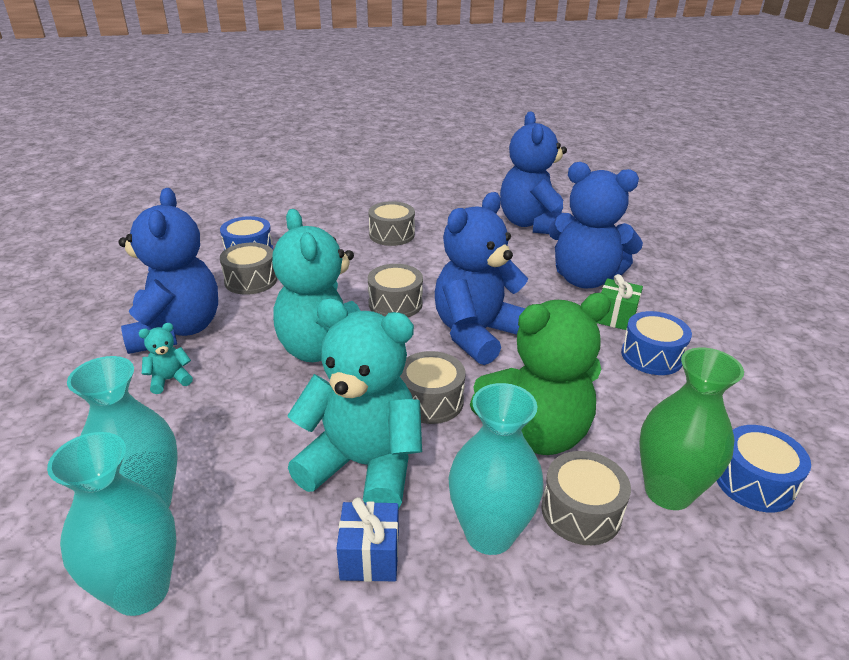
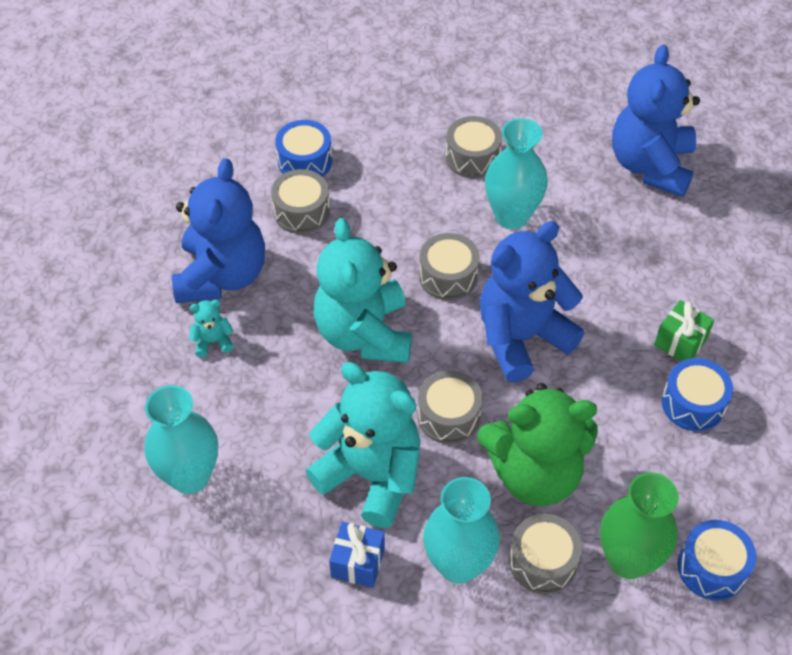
camera: 15 degrees right, 20 degrees up
(141, 590) = (185, 551): turquoise vase -> turquoise vase (511, 216)
(585, 279) = (673, 275): blue teddy bear -> none

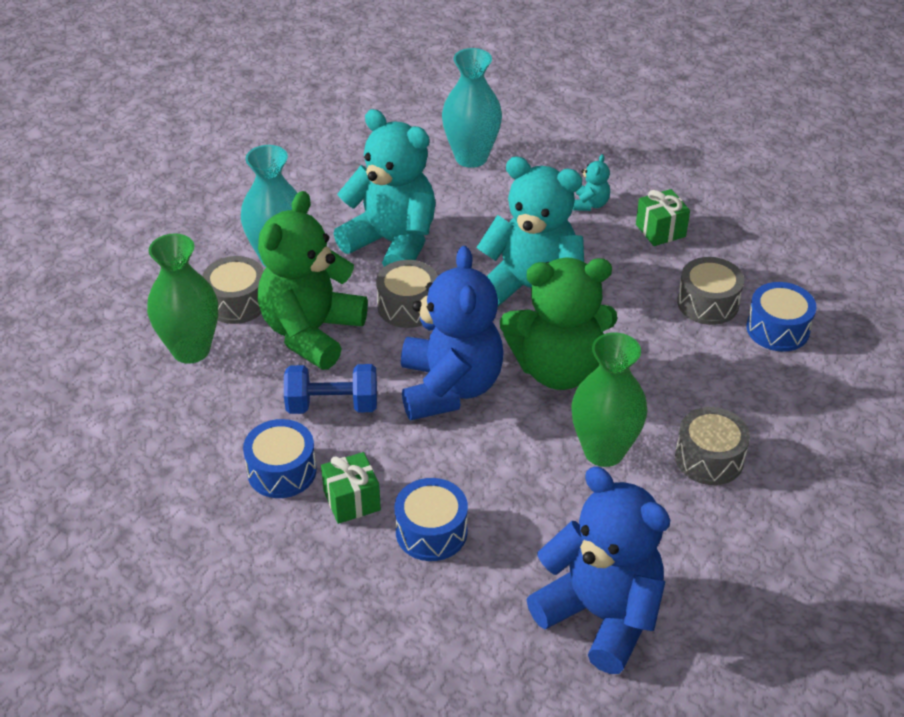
camera: 120 degrees right, 10 degrees down
(222, 275) = (660, 230): blue teddy bear -> green gift
(358, 563) = (328, 210): blue gift -> none
(371, 475) = (392, 243): turquoise teddy bear -> turquoise teddy bear turned 120 degrees counterclockwise
(448, 276) = (558, 369): grey drum -> green teddy bear
(511, 216) = (604, 451): turquoise vase -> green vase
(602, 408) = (332, 405): none -> blue dumbbell
(712, 568) = (135, 396): blue drum -> blue drum (431, 531)

